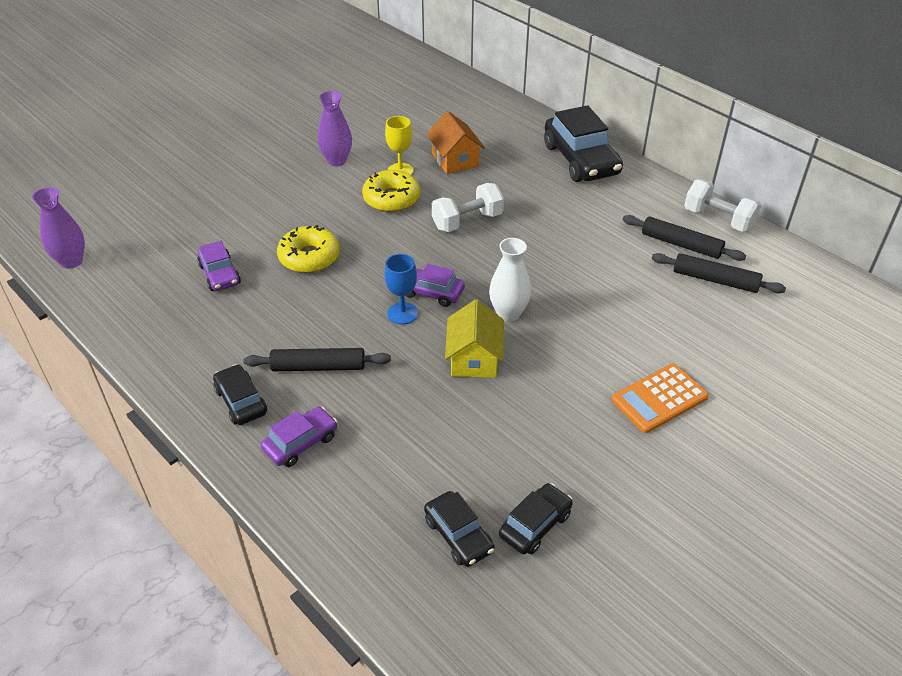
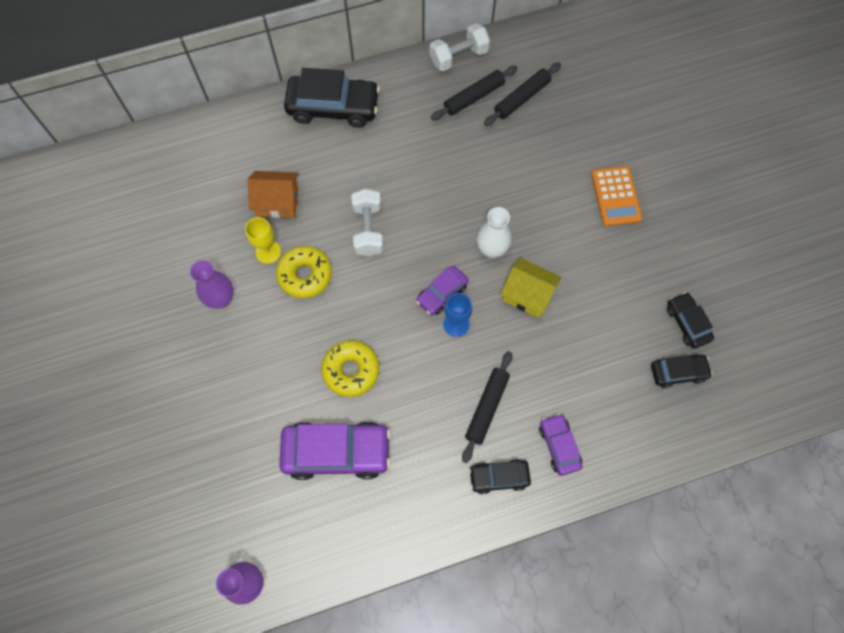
camera: 65 degrees left, 25 degrees up
(220, 274) = (336, 452): purple car -> purple car, size x1.83

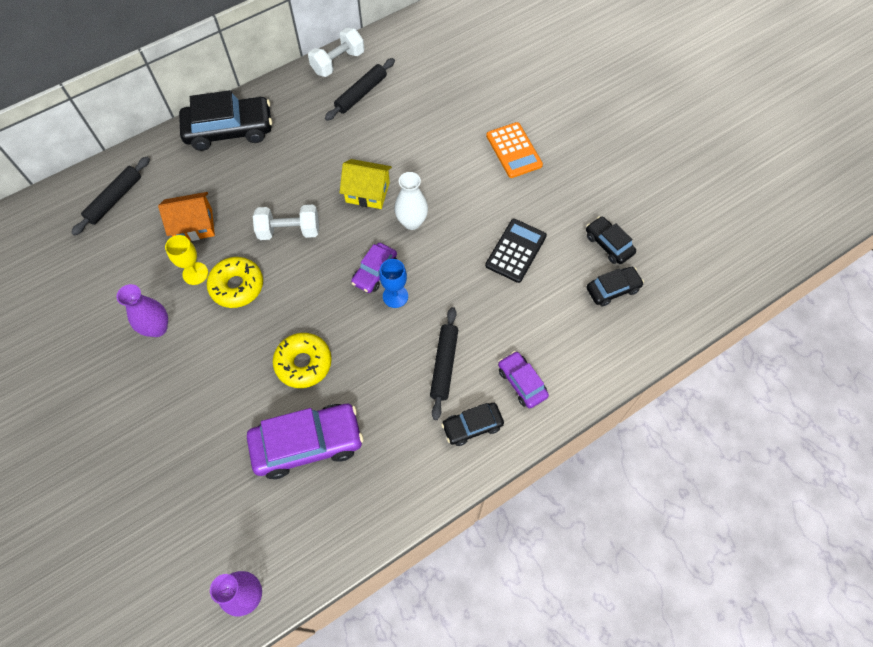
camera: 15 degrees left, 5 degrees down
(368, 229) = (289, 231): white dumbbell -> white dumbbell turned 75 degrees counterclockwise
(522, 98) = (406, 85): black rolling pin -> black rolling pin (115, 199)
(527, 294) = (456, 253): yellow house -> yellow house (367, 192)
(589, 306) = (516, 251): none -> black calculator

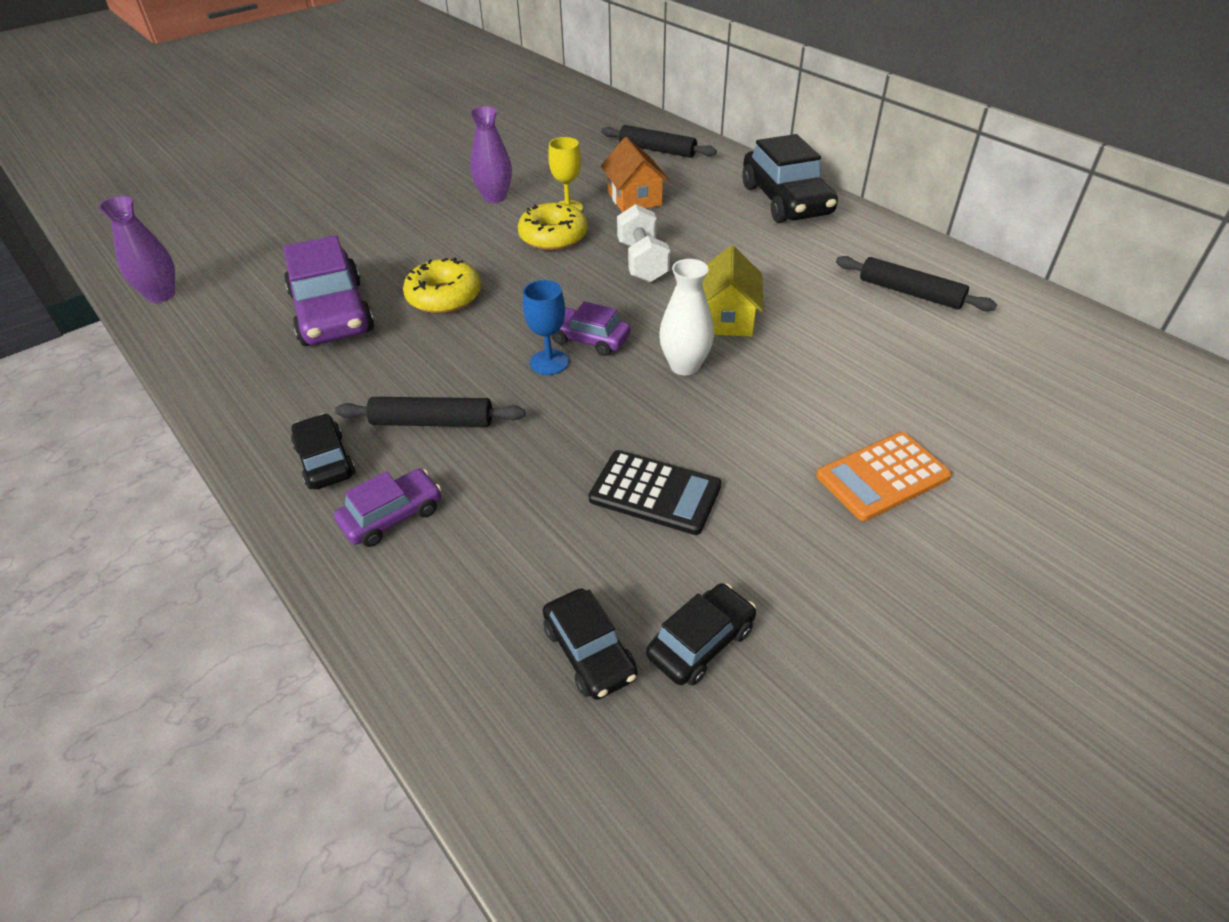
camera: 85 degrees right, 20 degrees down
(338, 62) = (957, 266): white dumbbell -> none

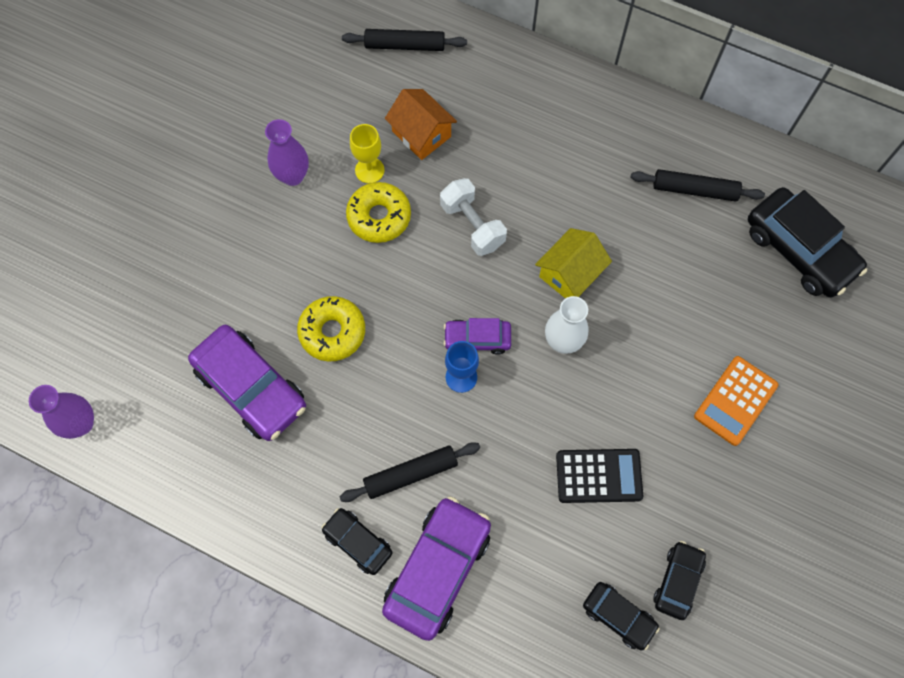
camera: 25 degrees left, 25 degrees up
(392, 516) = (437, 569): purple car -> purple car, size x1.83
(726, 318) = (570, 274): yellow house -> yellow house turned 60 degrees clockwise
(786, 200) = (554, 92): black car -> black car (799, 250)

